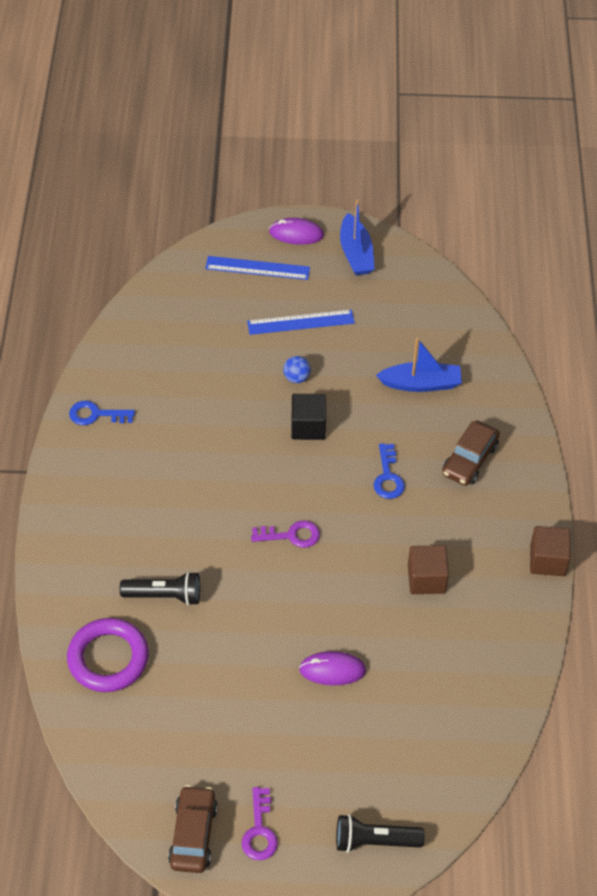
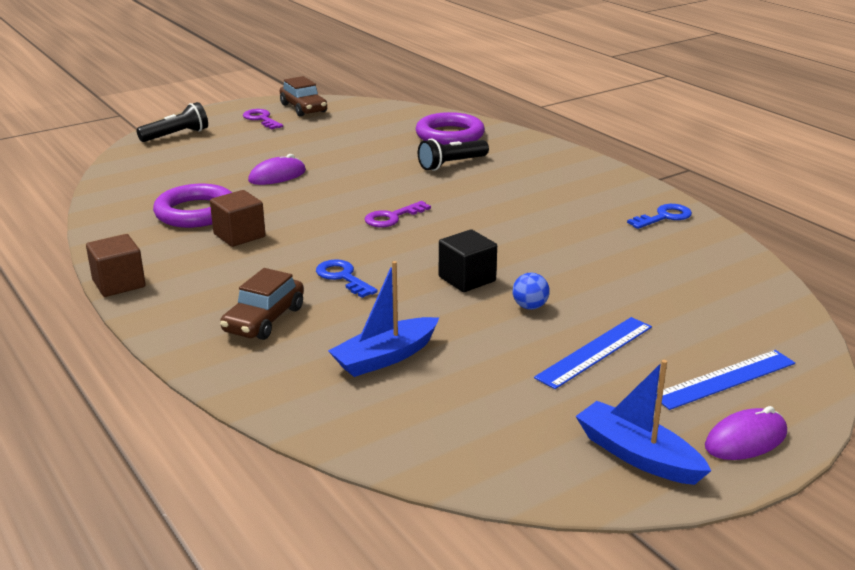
camera: 145 degrees right, 25 degrees down
(441, 640) = (196, 212): none -> purple ring
(470, 460) = (264, 319): brown car -> brown car turned 150 degrees counterclockwise

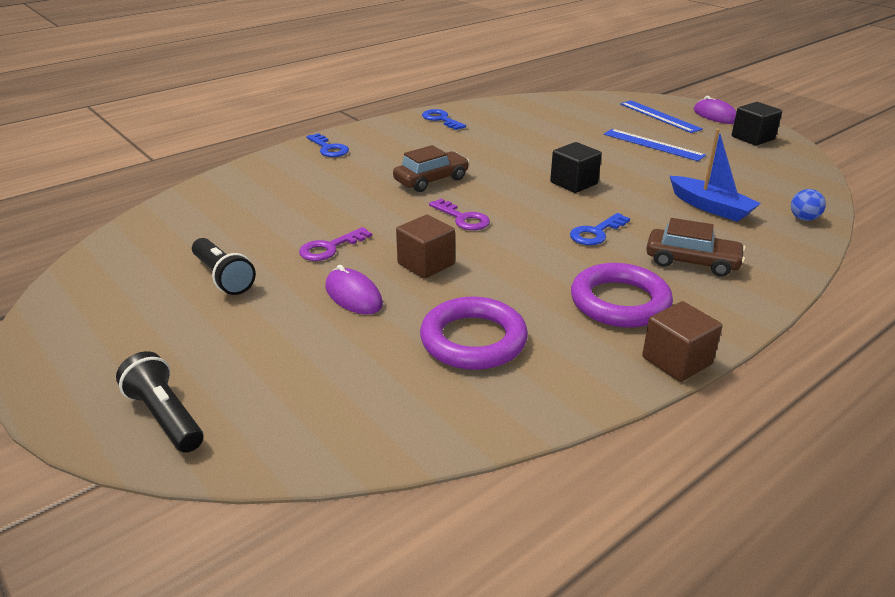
camera: 95 degrees left, 5 degrees up
(239, 235) = (529, 299): brown cube -> brown cube (426, 264)
(261, 119) = (118, 338): purple key -> purple key (330, 248)
(303, 108) = (84, 305): brown car -> brown car (431, 180)
(450, 135) = (237, 199): purple ring -> purple ring (620, 302)
(451, 164) = (325, 196): black flashlight -> black flashlight (223, 277)
(530, 307) = (605, 162): blue ball -> blue ball (803, 219)
(564, 163) = (329, 148): none -> blue key
(637, 455) = (752, 138): blue boat -> black cube

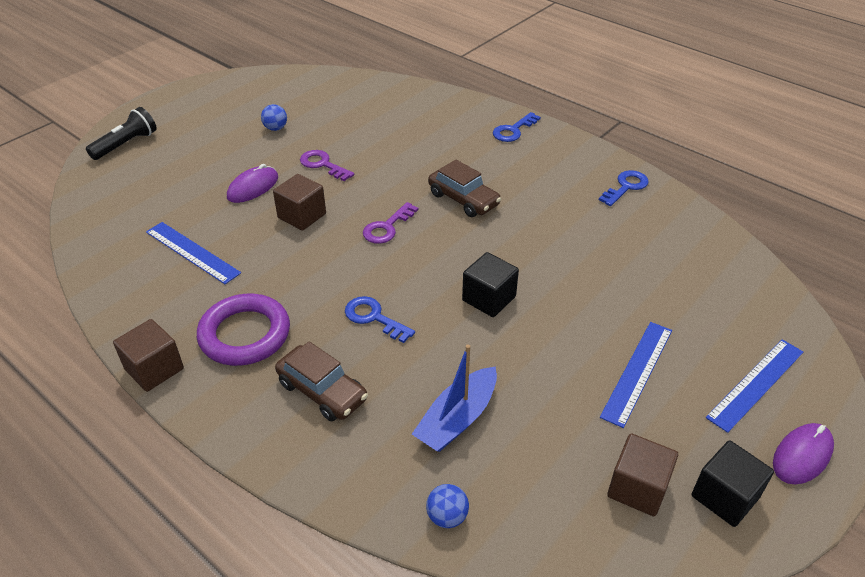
camera: 80 degrees right, 10 degrees up
(223, 277) = (275, 128): black flashlight -> blue ball
(473, 340) = (192, 252): purple ring -> blue ruler
(692, 262) = (322, 391): brown car -> brown car turned 60 degrees counterclockwise
(755, 158) = (637, 488): none -> brown cube

